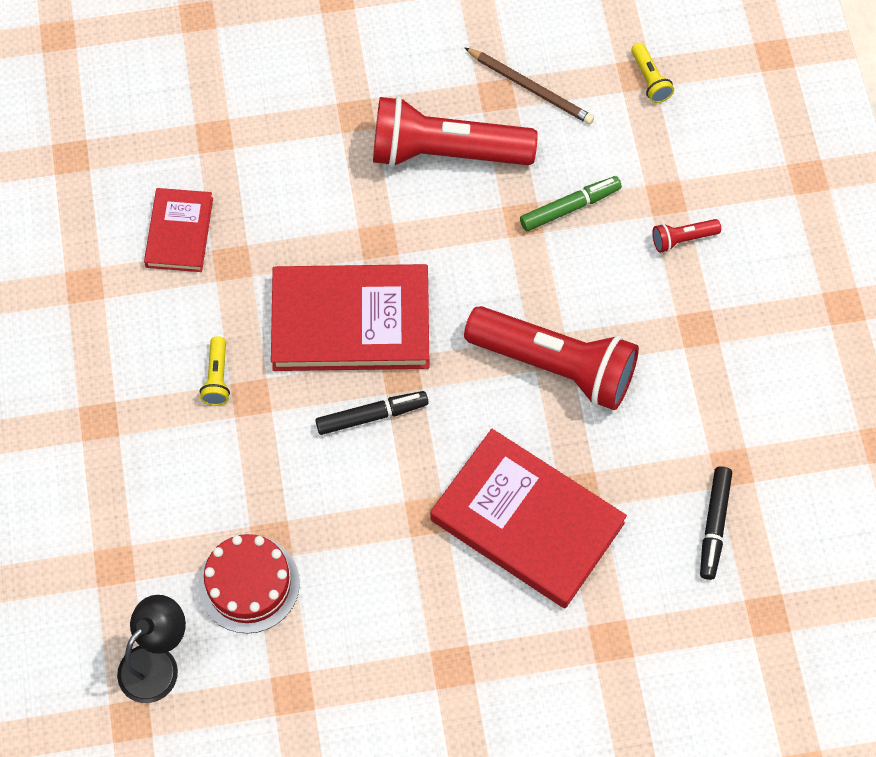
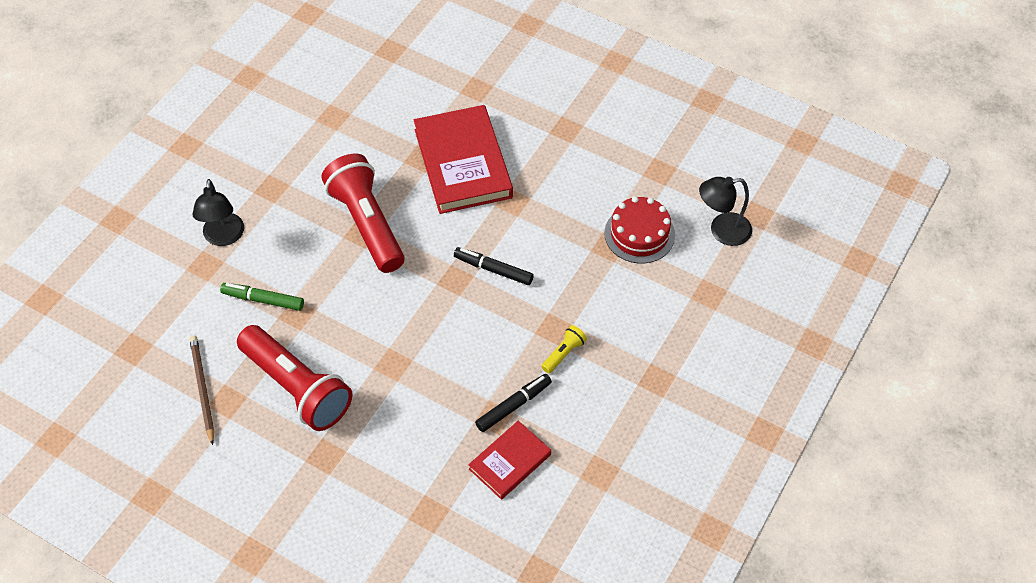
camera: 140 degrees left, 10 degrees down
(351, 322) = (455, 328): red book -> none
(650, 80) = (129, 339): yellow flashlight -> none
(682, 239) = (224, 237): red flashlight -> black lamp
(714, 525) = (372, 99): black marker -> black marker (513, 406)

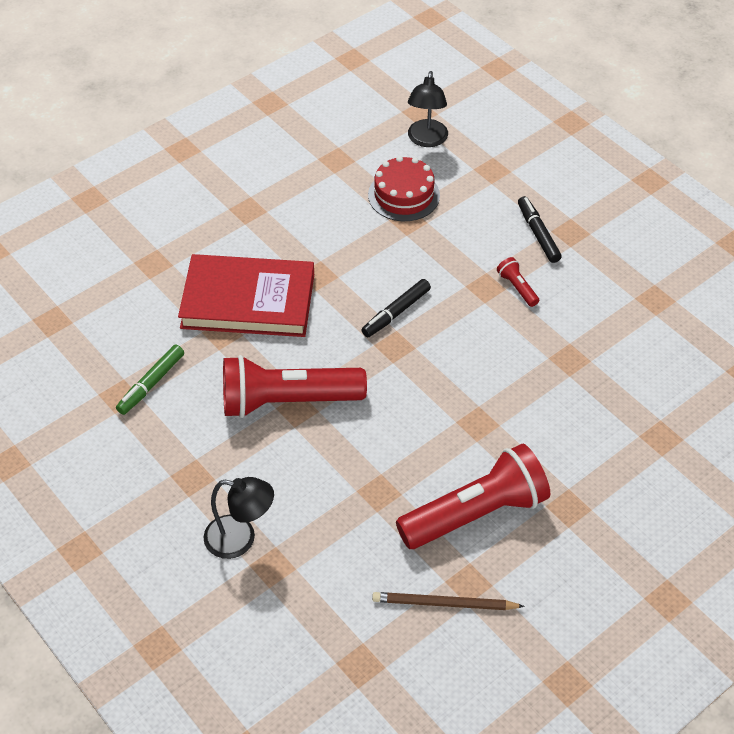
camera: 70 degrees left, 5 degrees down
(263, 300) = (347, 519): green marker -> green marker (151, 384)
(510, 462) = (623, 360): red book -> none
(513, 406) = (562, 341): black marker -> black marker (538, 234)
(564, 353) = (517, 287): yellow flashlight -> red flashlight

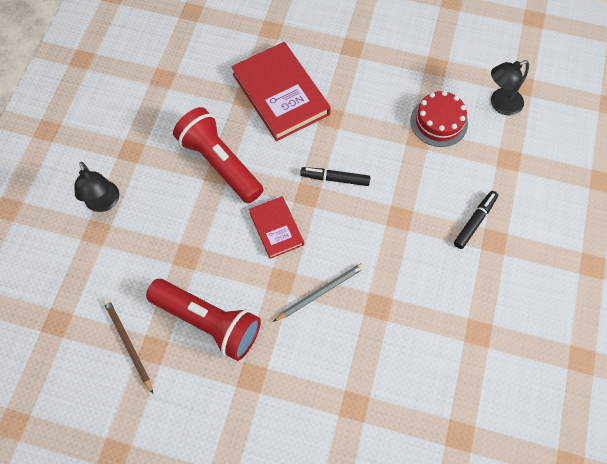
camera: 55 degrees right, 15 degrees up
(151, 384) = (182, 87): green marker -> none
(412, 394) = (276, 228): none -> red book
(517, 287) = (415, 237): red flashlight -> none
(517, 397) = (320, 292): none -> grey pencil

